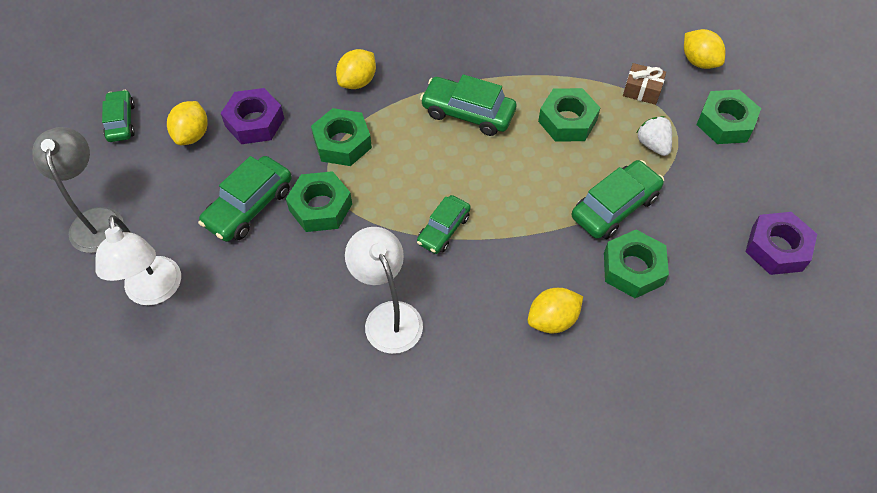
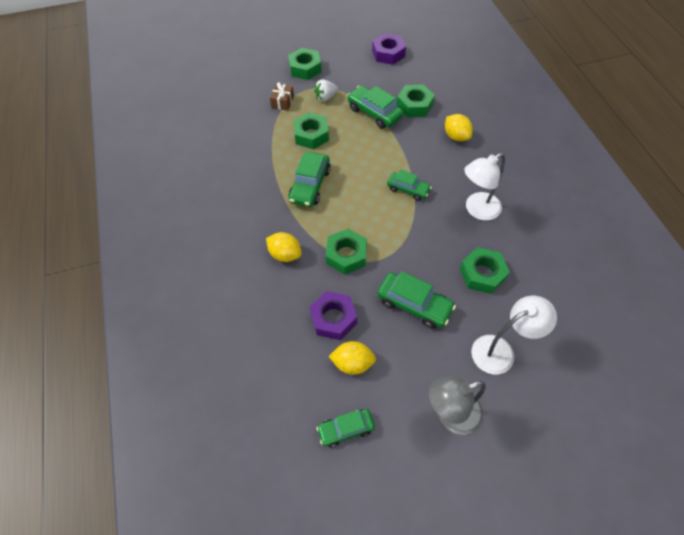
camera: 95 degrees left, 0 degrees up
(320, 207) = (405, 259): green nut -> green nut (482, 274)
(699, 61) = (256, 77): yellow lemon -> none

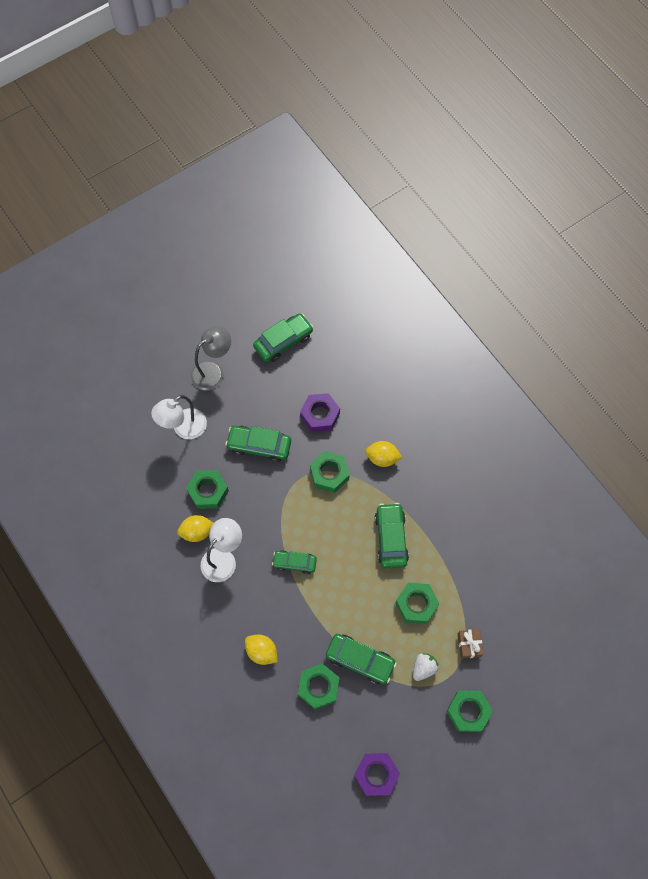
camera: 160 degrees right, 10 degrees up
(346, 429) = (283, 341): green car -> green car, size x1.53
(352, 363) = (293, 386): yellow lemon -> yellow lemon (197, 532)

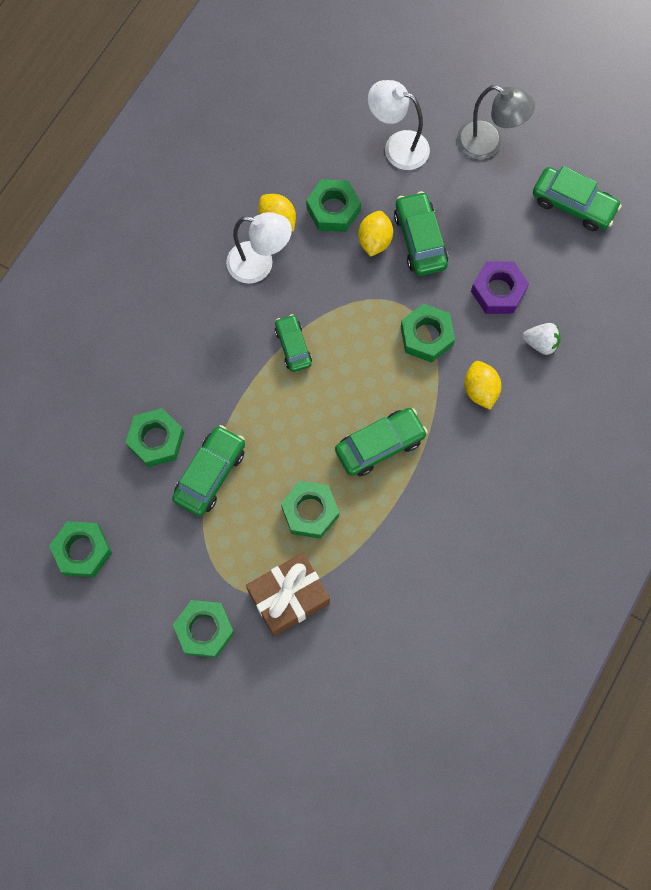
camera: 65 degrees right, 5 degrees up
(261, 651) = (169, 358): yellow lemon -> yellow lemon (374, 240)
(360, 660) = (210, 474): green car -> green car turned 150 degrees counterclockwise
(376, 774) = (82, 551): purple nut -> green nut
(423, 668) = (234, 553): white strawberry -> white strawberry (541, 343)
(469, 645) = (289, 597): brown gift -> brown gift, size x1.85

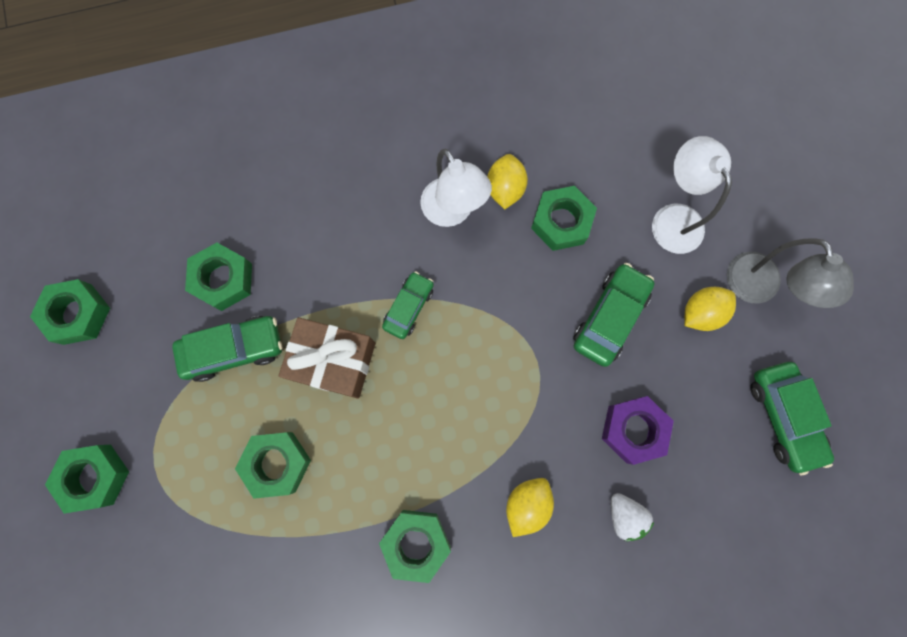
camera: 45 degrees right, 5 degrees up
(289, 597) = (184, 520): brown gift -> brown gift (333, 361)
(374, 240) = (569, 281): yellow lemon -> yellow lemon (700, 313)
(380, 445) = (392, 465): green car -> none
(426, 336) = (529, 408): green nut -> green nut (416, 543)

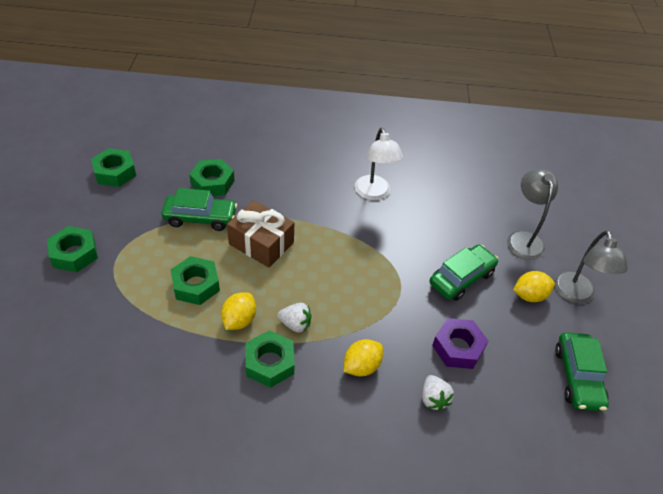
camera: 15 degrees right, 30 degrees down
(408, 307) = (324, 231): green car -> none
(426, 474) = (295, 324): none -> white strawberry
(505, 189) = (413, 192): yellow lemon -> yellow lemon (239, 320)
(561, 222) = (445, 219): green nut -> none
(672, 218) = (523, 239): white lamp -> grey lamp

